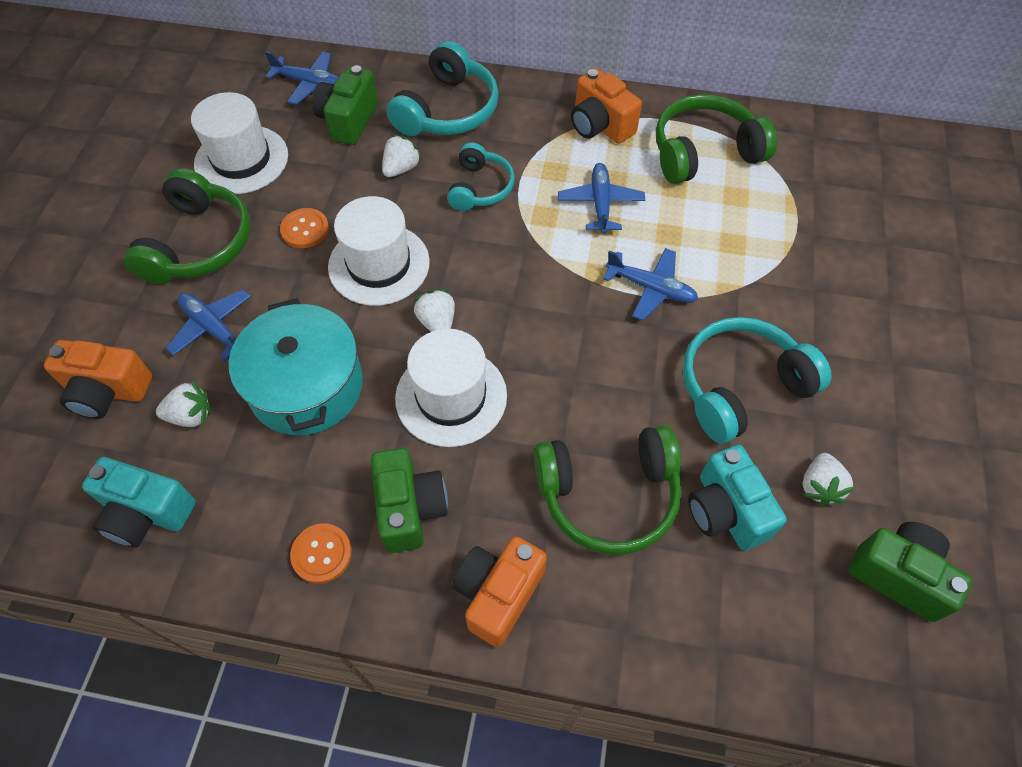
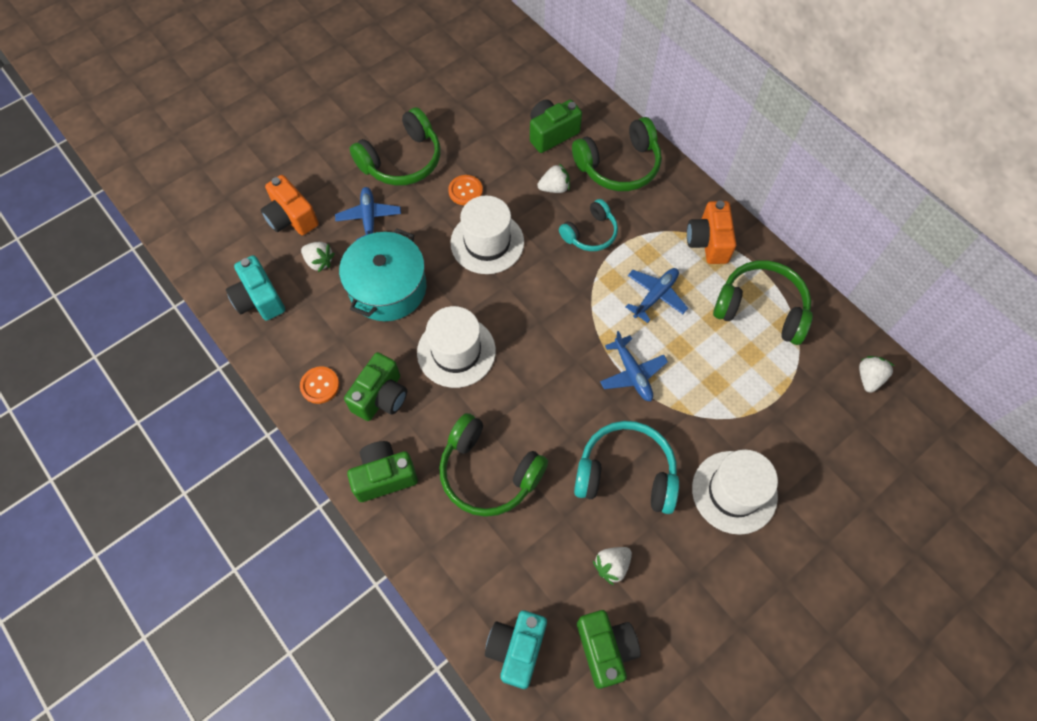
camera: 40 degrees right, 5 degrees up
(241, 160) = (468, 120): white hat -> white hat (734, 492)
(310, 84) = (550, 92): blue plane -> none
(437, 322) = (488, 302): white strawberry -> white strawberry (869, 378)
(447, 110) = (619, 165): turquoise headphones -> green headphones
(498, 594) = (384, 476): orange camera -> green camera
(725, 511) = (544, 534): turquoise camera -> turquoise camera (516, 649)

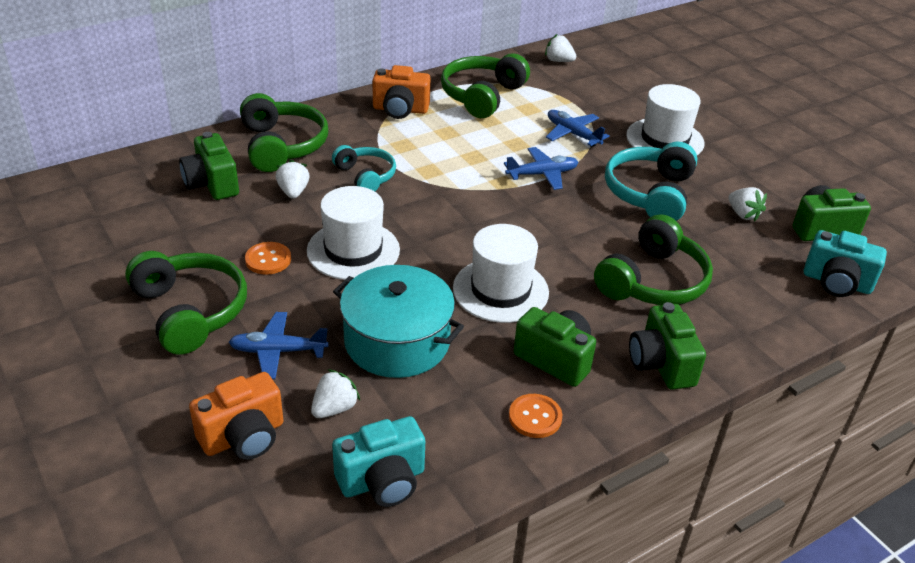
camera: 85 degrees left, 25 degrees down
(655, 296) = (455, 148): blue plane -> blue plane (572, 134)

